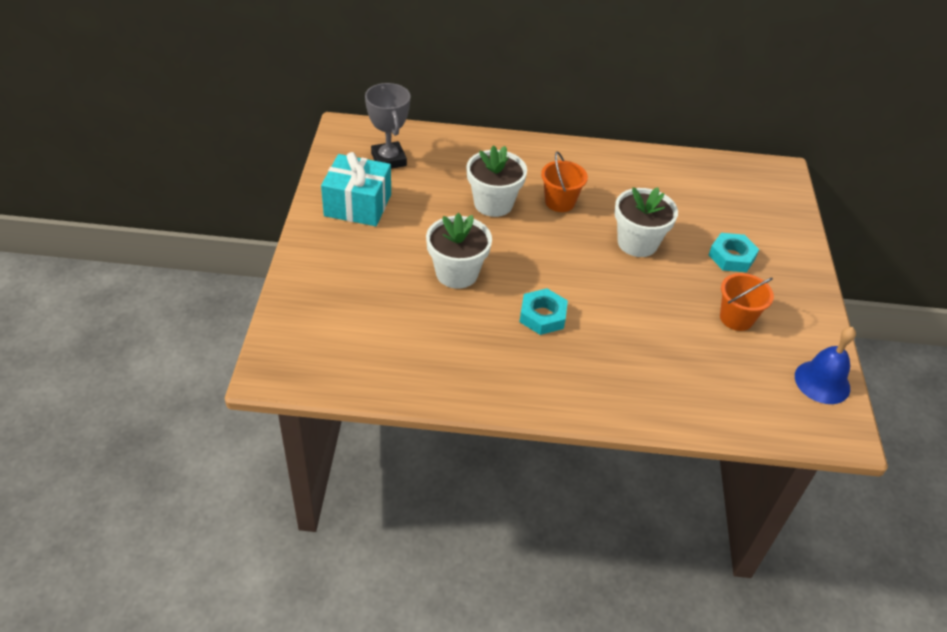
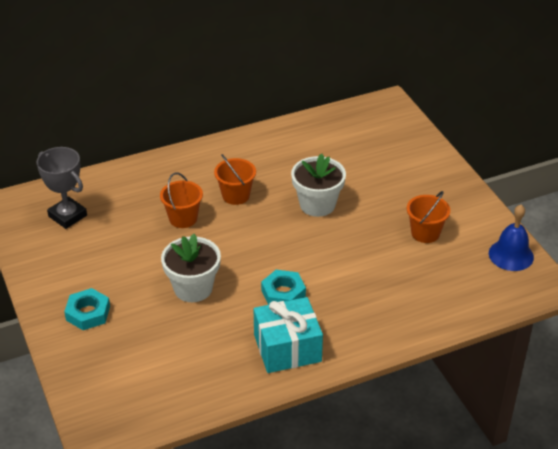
camera: 25 degrees left, 5 degrees down
(358, 205) = (69, 266): turquoise gift -> turquoise gift (287, 348)
(493, 203) = (183, 218): white flower pot -> orange bucket
(731, 257) = (393, 187): turquoise nut -> turquoise nut (88, 313)

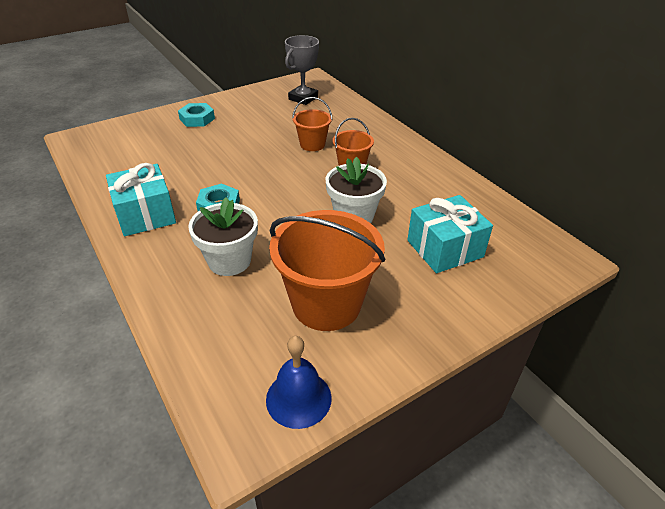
camera: 80 degrees right, 0 degrees up
(193, 288) = (225, 158): white flower pot -> white flower pot (229, 261)
(369, 161) = (444, 248): none -> turquoise gift
(425, 233) = (326, 304): orange bucket -> orange bucket, size x1.91

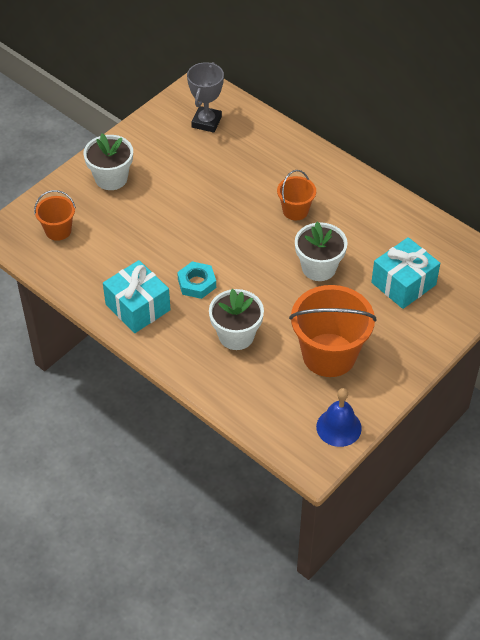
camera: 15 degrees left, 10 degrees up
(197, 119) = (111, 178): turquoise nut -> white flower pot
(312, 144) = (246, 189): orange bucket -> orange bucket (58, 230)

